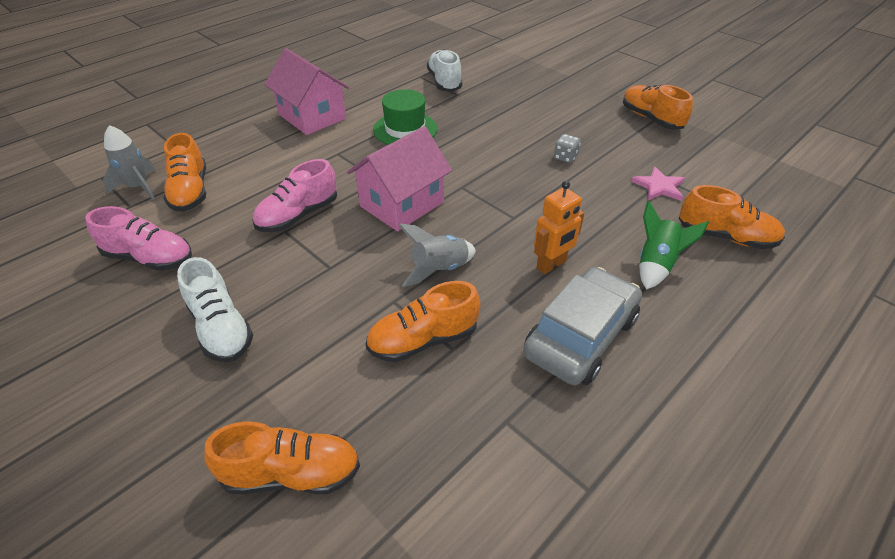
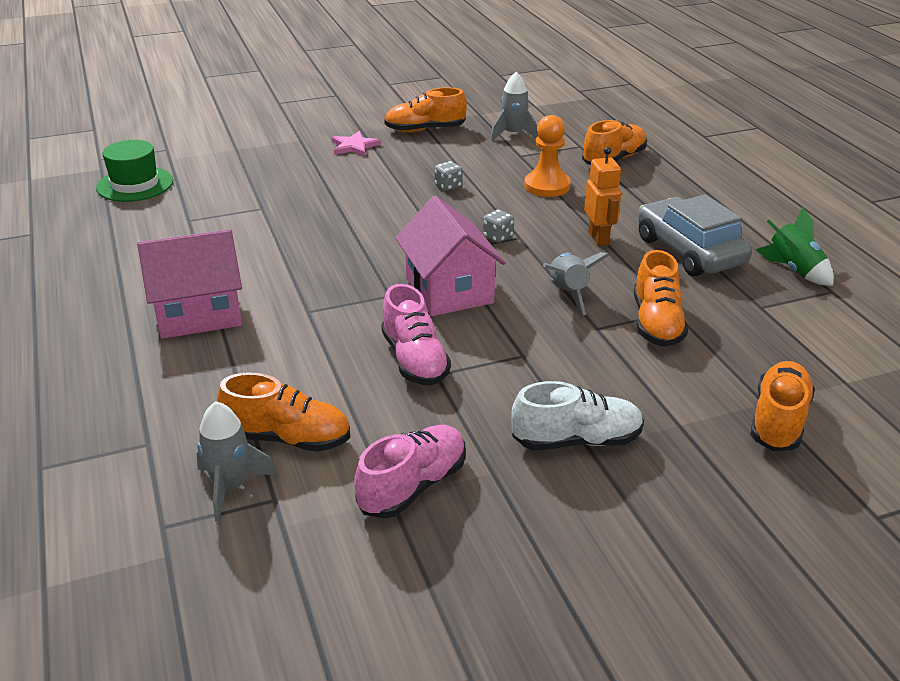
camera: 65 degrees left, 10 degrees down
(405, 129) = (303, 256): green hat -> green hat (135, 184)
(444, 82) = (224, 208): white shoe -> none
(503, 205) = (498, 237): none -> grey dice
(621, 208) = (547, 186): none -> orange pawn
(656, 264) = (627, 195): green rocket -> green rocket (794, 270)
(659, 186) = (530, 161): pink star -> pink star (354, 146)
(701, 163) = (513, 134): none -> grey rocket

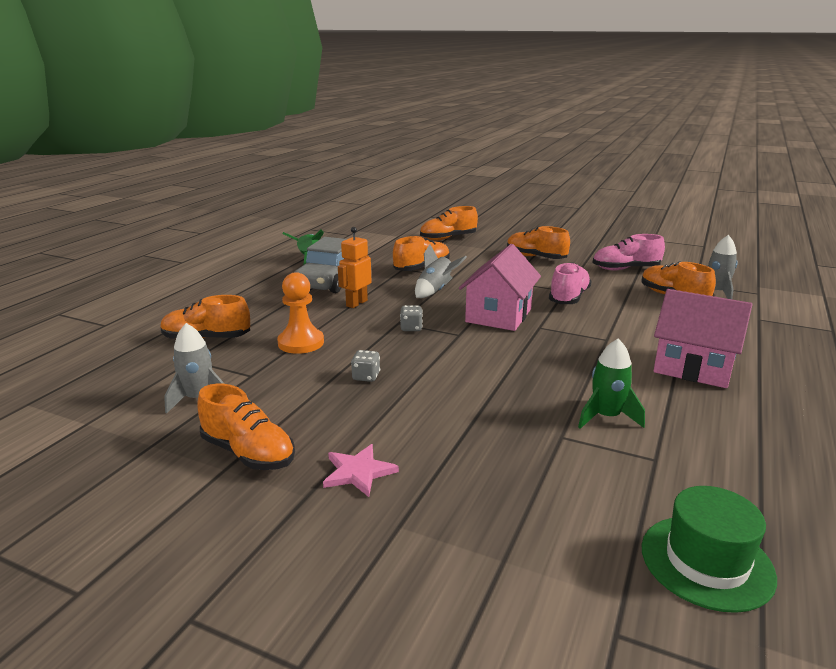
camera: 135 degrees left, 10 degrees down
(242, 233) = (606, 417): none -> green rocket
(576, 441) = (535, 257): white shoe -> orange shoe

